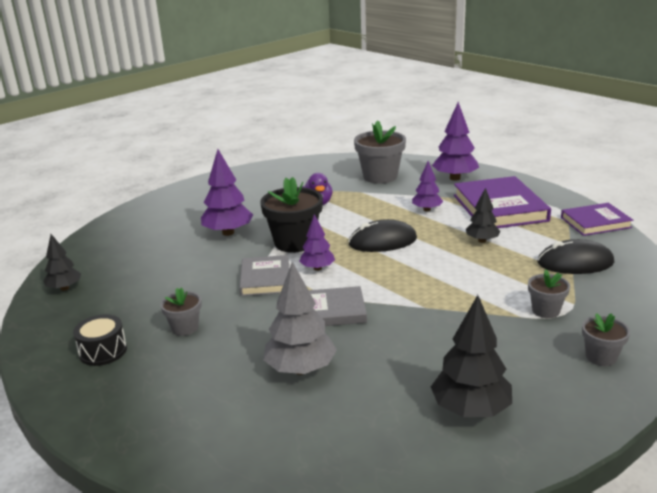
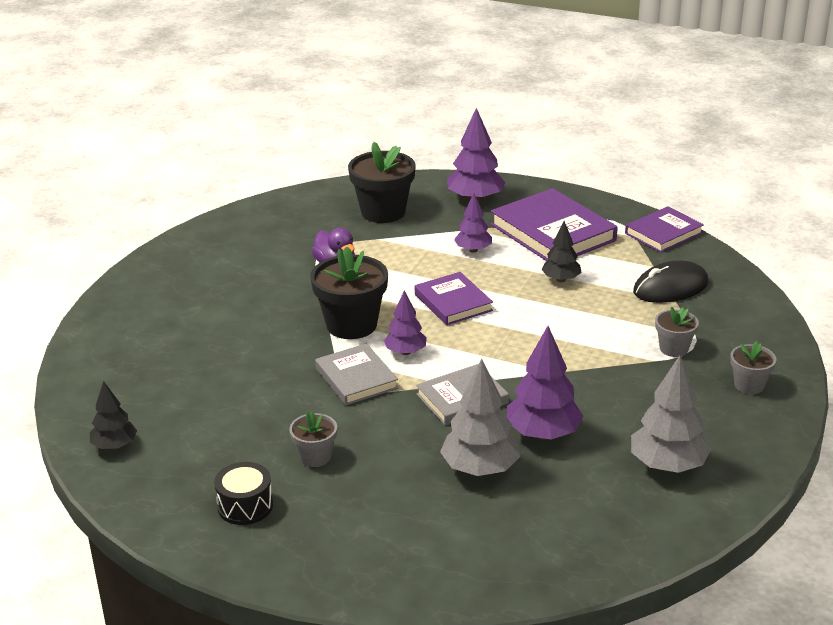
camera: 25 degrees left, 5 degrees up
(228, 232) = (256, 328): purple tree -> purple tree (543, 434)
(380, 176) = (383, 212): grey flower pot -> black flower pot
(382, 241) = (453, 302): black mouse -> purple book
(471, 410) = (667, 465): black tree -> grey tree

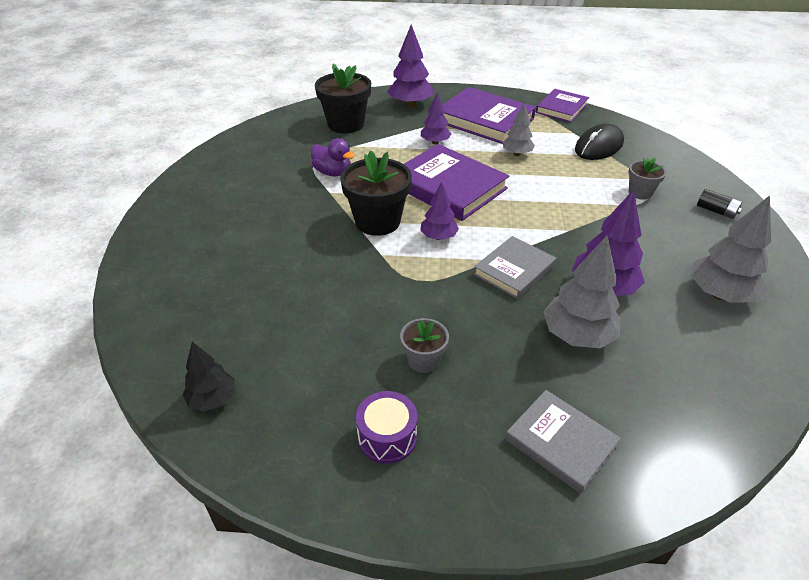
camera: 20 degrees left, 10 degrees up
(245, 506) = (387, 437): black drum -> purple drum
(356, 378) = (412, 270): grey book -> grey book (560, 442)
(453, 302) = (448, 186): purple book -> purple book, size x1.65
(561, 279) = (517, 154): black tree -> grey tree
(749, 385) = (716, 211): grey flower pot -> black battery

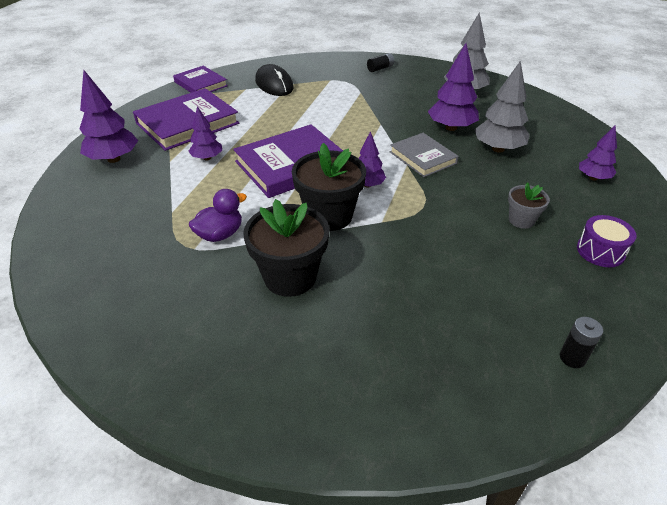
camera: 75 degrees left, 0 degrees up
(213, 399) = (572, 358): black tree -> black battery
(346, 124) = (117, 211): black flower pot -> black flower pot (290, 277)
(517, 154) = (260, 121): grey tree -> none
(560, 442) = (593, 178): grey book -> purple tree
(640, 193) = (346, 86): grey flower pot -> none

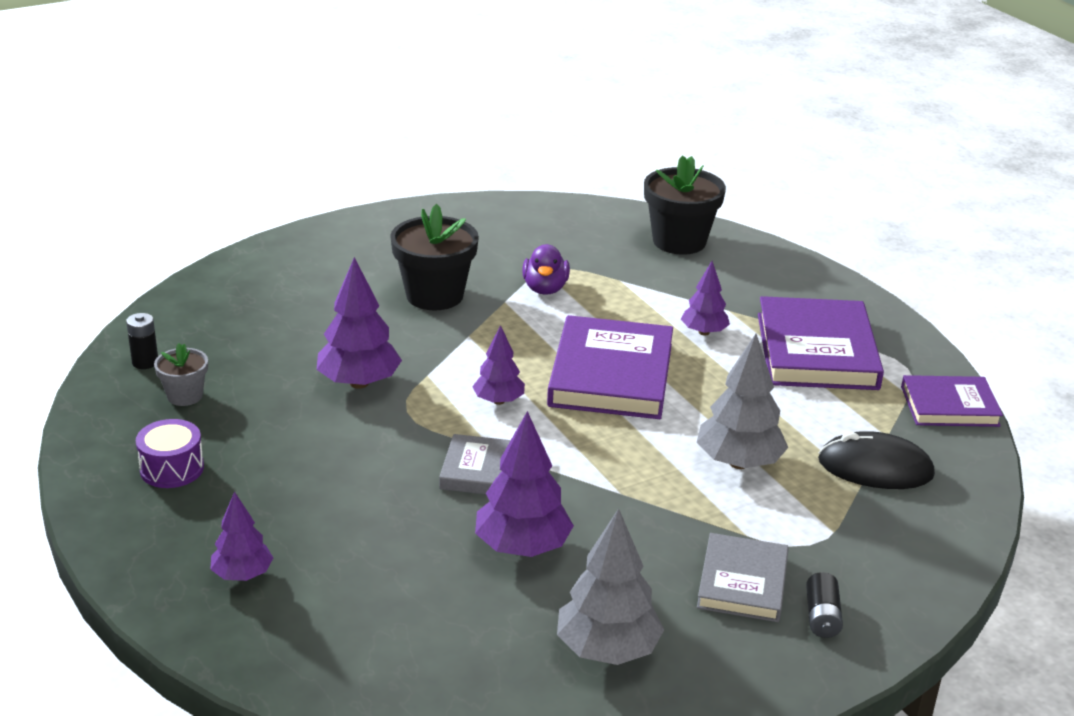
camera: 130 degrees right, 10 degrees down
(113, 159) = (777, 282): purple tree -> purple tree (359, 382)
(329, 216) = (483, 351): black flower pot -> black flower pot (679, 241)
(388, 84) = (742, 582): none -> grey book
(498, 149) = (415, 548): grey tree -> grey tree (739, 463)
(521, 220) = (286, 456): grey flower pot -> grey flower pot (185, 396)

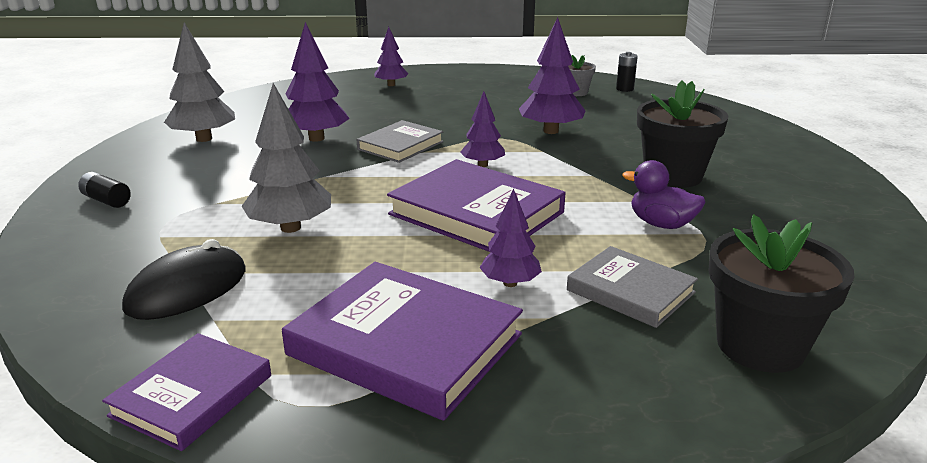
camera: 120 degrees right, 5 degrees down
(172, 468) = (501, 83): purple drum -> none
(742, 582) = (179, 187): grey book -> grey book (630, 291)

